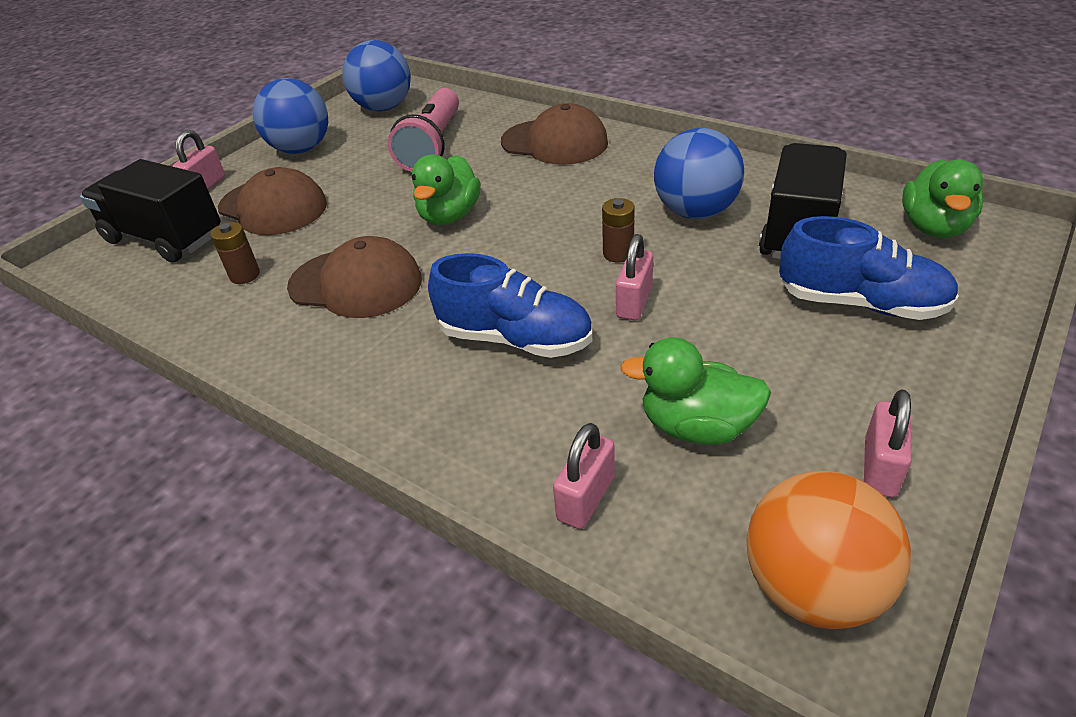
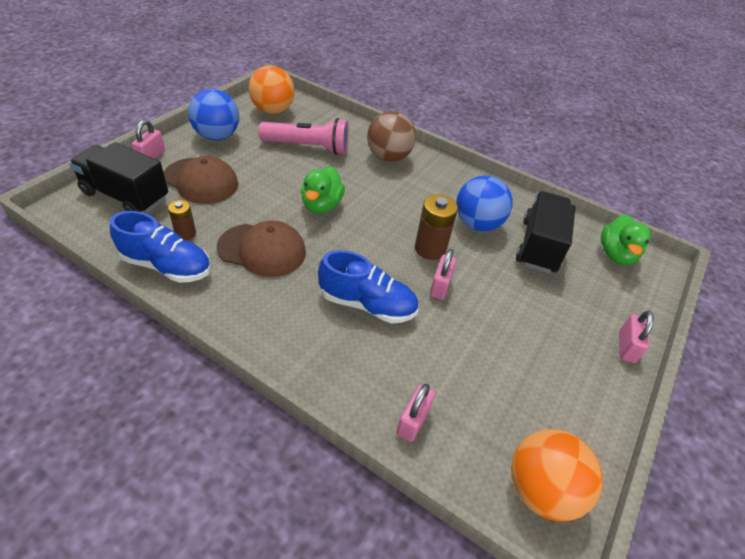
camera: 10 degrees left, 5 degrees up
(384, 108) = (273, 110): blue ball -> orange ball
(433, 146) = (308, 147): pink flashlight -> pink flashlight turned 90 degrees counterclockwise
(554, 142) = (388, 157): brown cap -> brown ball
(618, 254) = (430, 249): brown battery -> brown battery, size x1.65
(696, 427) = (477, 378): green duck -> none
(861, 303) = (573, 303): blue shoe -> blue shoe (167, 266)
(879, 467) = (579, 415): pink padlock -> pink padlock (626, 347)

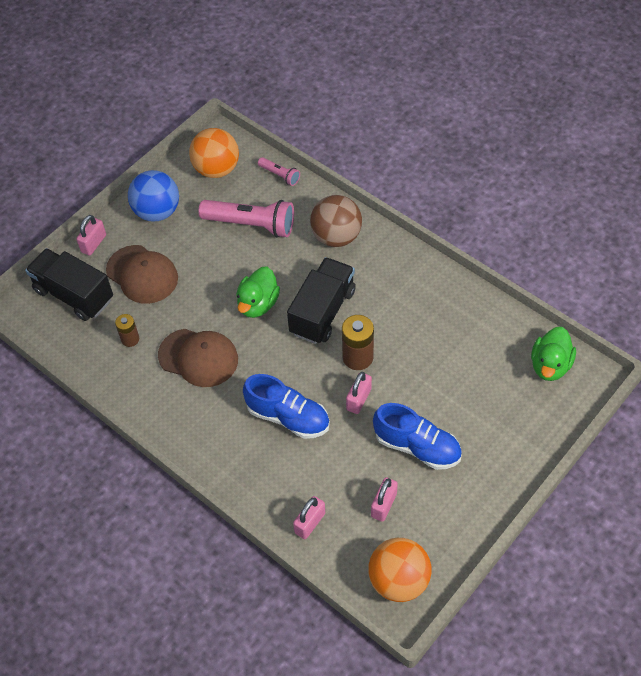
camera: 15 degrees right, 10 degrees up
(167, 266) = (115, 374): blue shoe -> blue shoe (417, 446)
(330, 116) = (280, 175): none -> pink flashlight
(477, 224) = (413, 327): blue ball -> none
(539, 246) = (470, 354): black truck -> black truck (322, 312)
(626, 347) = (518, 466): pink padlock -> pink padlock (383, 505)

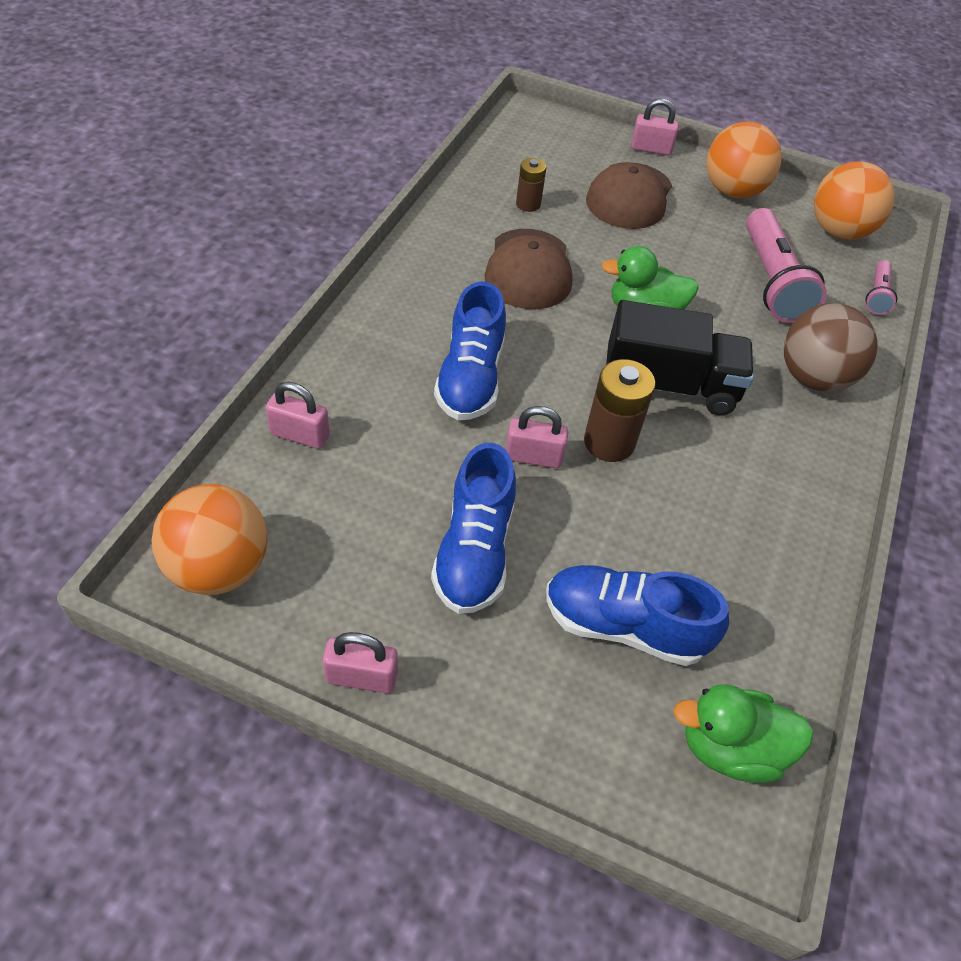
camera: 65 degrees right, 5 degrees down
(74, 295) = (568, 148): black truck -> none
(157, 212) = (732, 191): blue ball -> orange ball
(383, 505) = (352, 523): pink padlock -> pink padlock (361, 677)
(478, 388) = (624, 626): none -> blue shoe

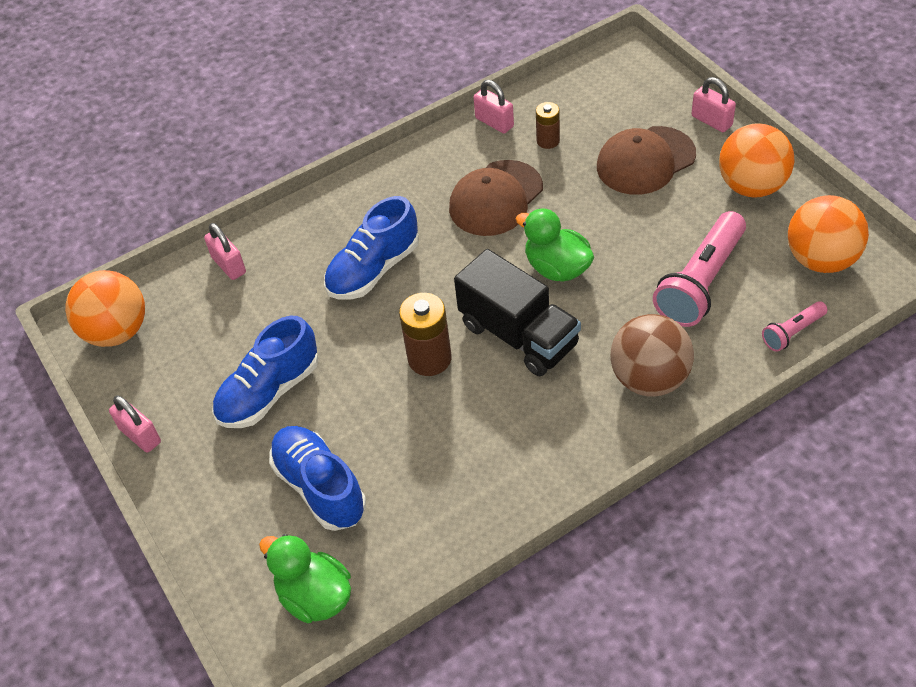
camera: 45 degrees right, 0 degrees up
(533, 457) = (365, 346): pink padlock -> pink padlock (494, 122)

